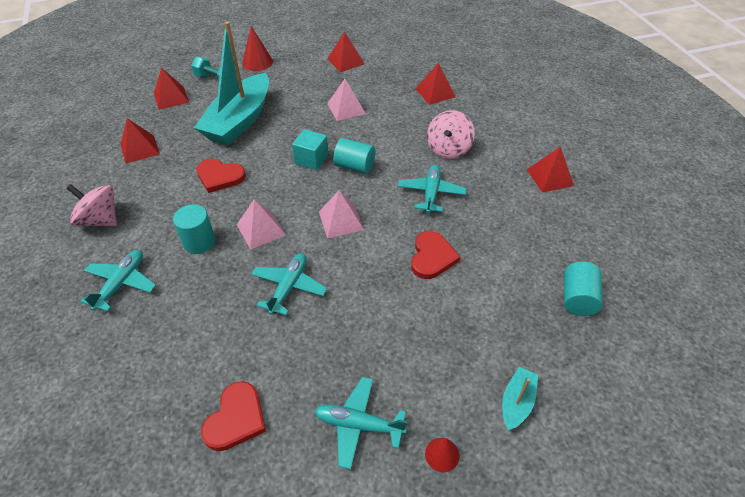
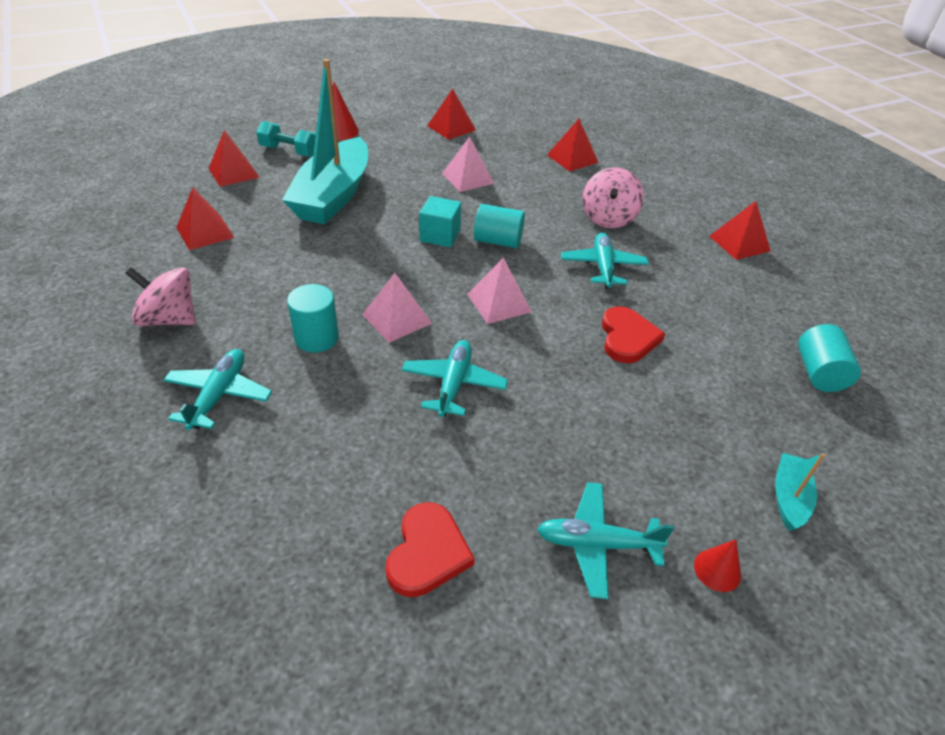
camera: 10 degrees left, 5 degrees down
(220, 177) = (324, 260): red heart -> none

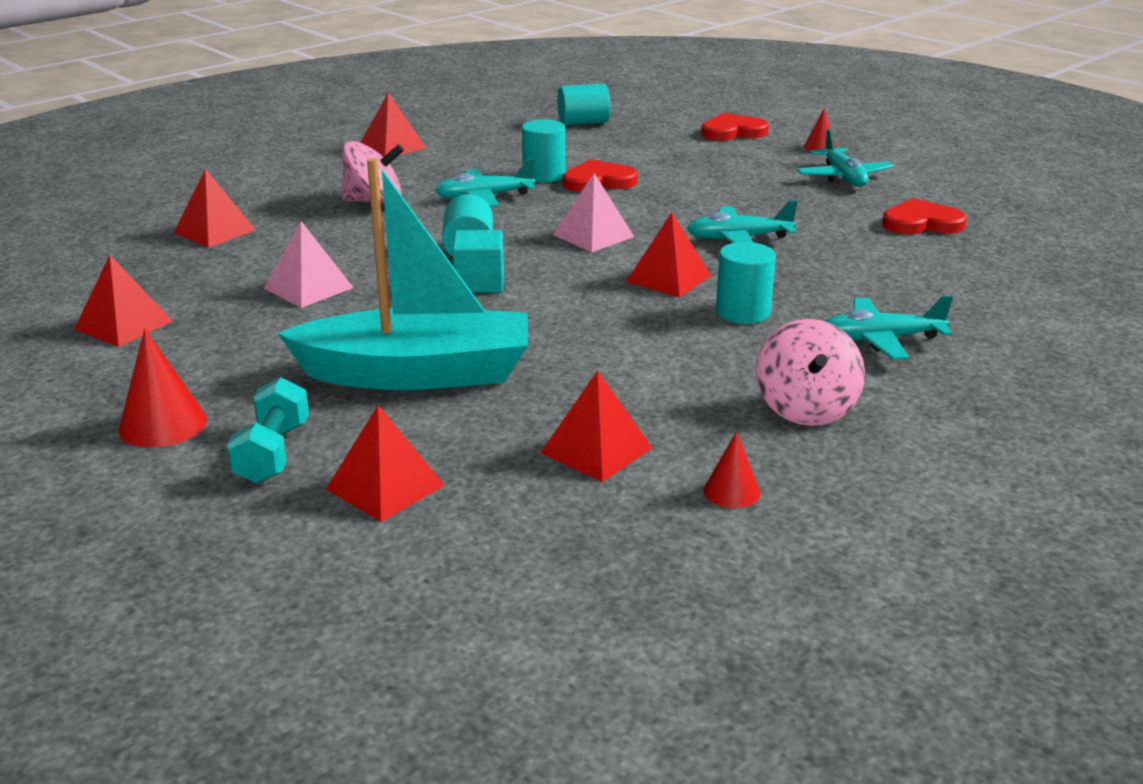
camera: 105 degrees left, 15 degrees down
(124, 263) = (731, 491): none -> red cone
(396, 318) = (668, 278): pink pyramid -> red pyramid
(651, 309) = (544, 175): none -> turquoise cylinder
(789, 498) = (733, 132): turquoise boat -> red heart

